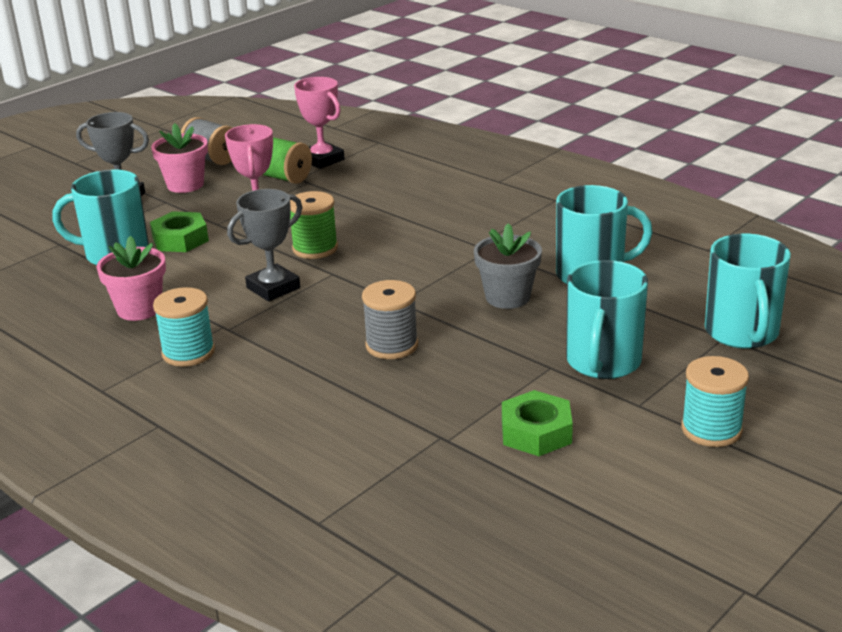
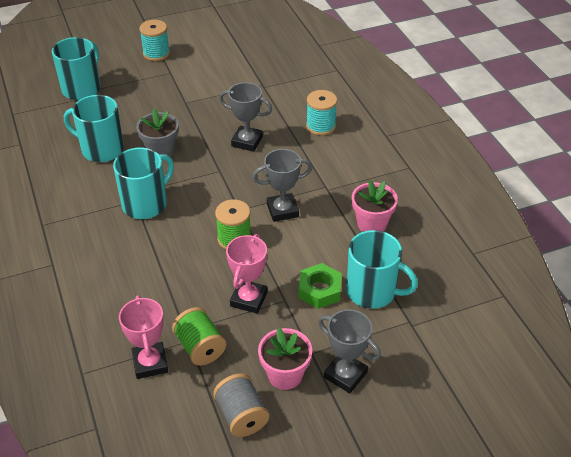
camera: 155 degrees left, 15 degrees up
(188, 352) = (355, 176): turquoise spool -> turquoise spool (321, 126)
(392, 345) = (247, 141): grey spool -> grey trophy
(536, 432) = (224, 75): green nut -> none
(603, 362) = (160, 96): turquoise mug -> turquoise mug (146, 204)

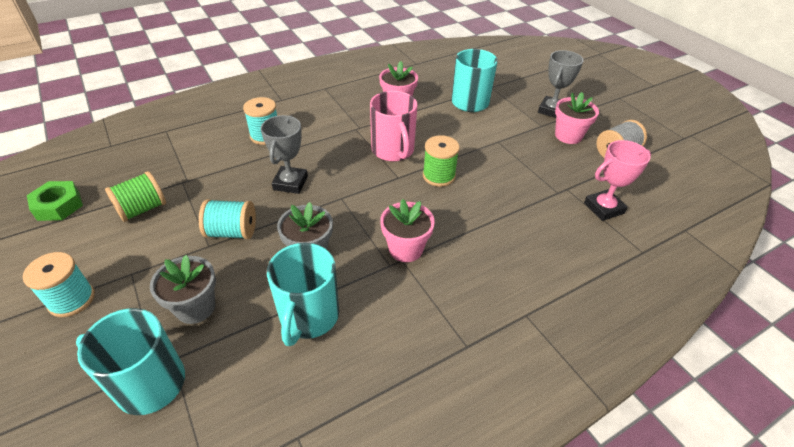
camera: 100 degrees left, 0 degrees up
(130, 101) = (195, 307): none -> grey flower pot
(146, 204) = (405, 249): turquoise mug -> pink flower pot
(196, 112) = (232, 232): none -> turquoise spool
(200, 347) = (570, 181): green spool -> green spool (142, 209)
(248, 299) = (506, 160): pink trophy -> none
(282, 210) = (393, 150): grey trophy -> pink mug
(320, 290) = (479, 125): green nut -> green nut (58, 205)

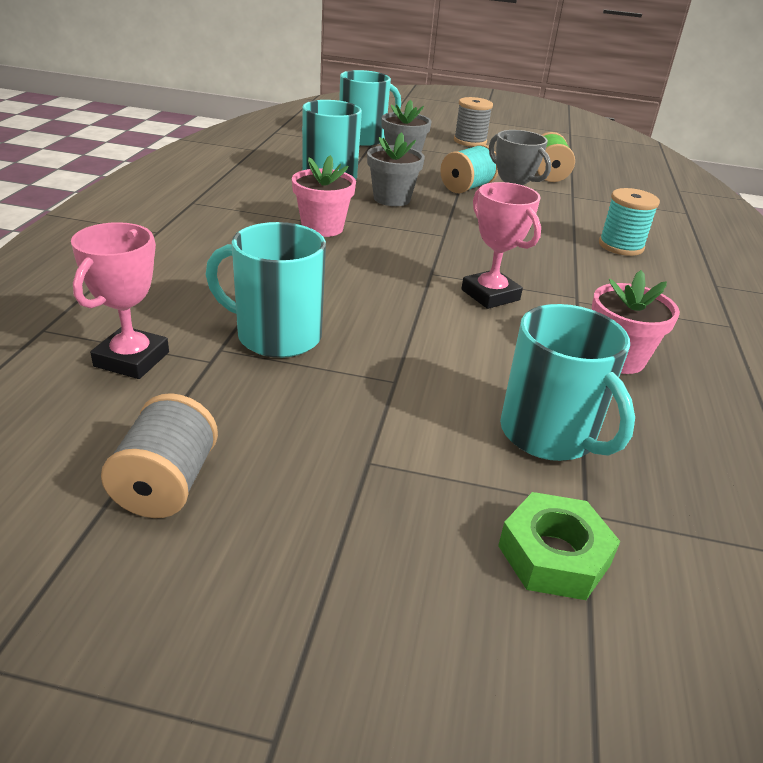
camera: 130 degrees right, 10 degrees down
(58, 205) = (592, 159): green nut -> green nut (554, 555)
(72, 299) = (470, 141): turquoise spool -> grey spool
(393, 150) = (490, 295): pink mug -> pink trophy
(438, 176) = (394, 294): green spool -> none
(525, 185) = (277, 336): none -> turquoise mug
(551, 110) = (395, 521): grey trophy -> none
(568, 136) = (295, 467): pink flower pot -> none

